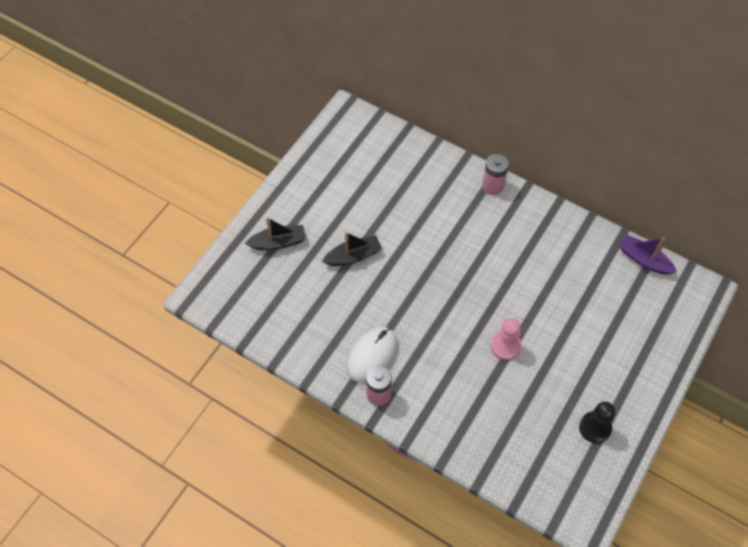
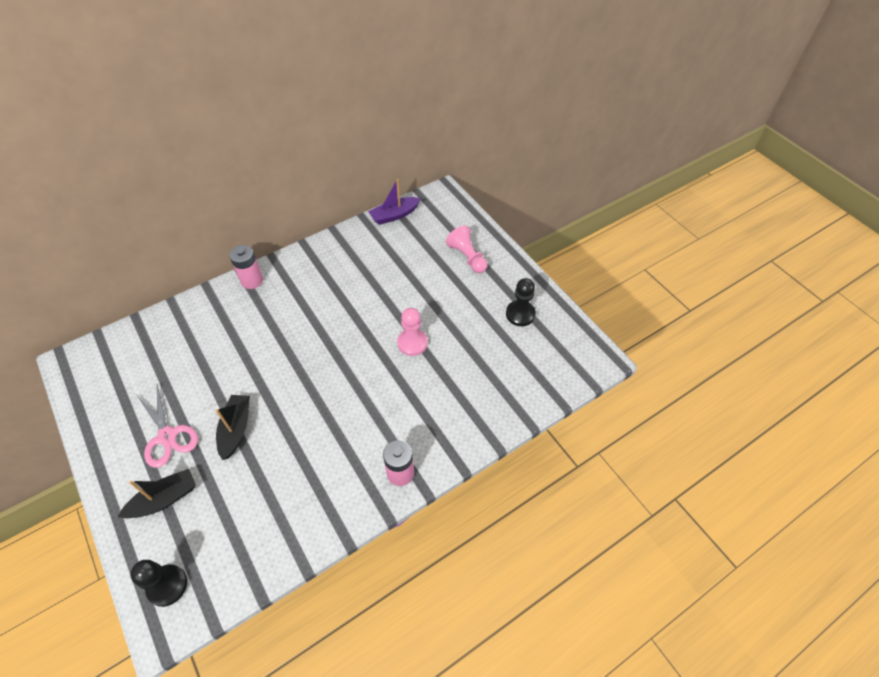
camera: 65 degrees left, 5 degrees down
(223, 282) = (167, 585): none -> black pawn
(278, 242) = (164, 499): black boat -> black boat turned 45 degrees clockwise
(324, 214) = (167, 436): none -> pink scissors
(372, 355) = (356, 460): white mouse -> none
(635, 350) = (467, 257): none -> pink pawn

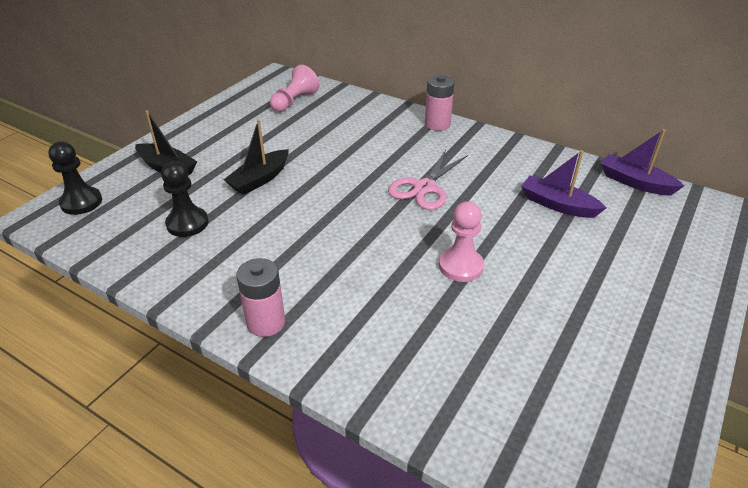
camera: 65 degrees right, 15 degrees down
(167, 436) = (231, 145): pink scissors -> pink scissors (424, 188)
(236, 429) = (260, 179): black boat -> black boat turned 150 degrees clockwise
(389, 264) = (558, 205): none -> purple boat
(467, 257) = (650, 270): pink pawn -> pink pawn (294, 101)
(520, 314) = (614, 367): black pawn -> black pawn (187, 223)

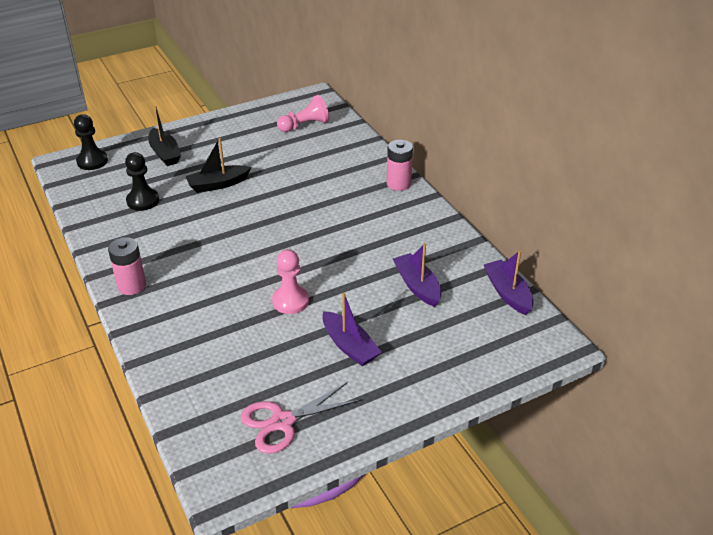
camera: 30 degrees right, 0 degrees up
(424, 188) = (328, 234): pink scissors -> pink scissors (282, 422)
(567, 287) = (349, 346): none -> purple boat

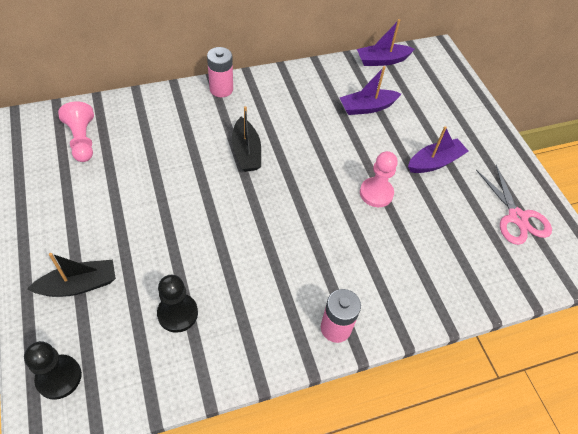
camera: 85 degrees left, 15 degrees up
(218, 184) = (170, 233): black boat -> black boat (246, 152)

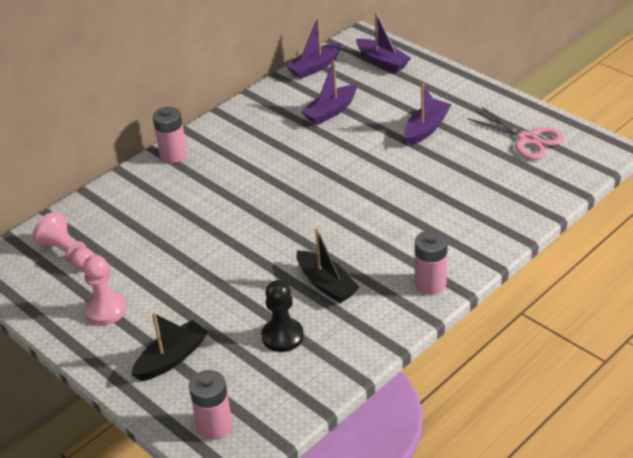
camera: 20 degrees left, 15 degrees down
(59, 377) = (214, 426): black pawn -> pink battery
(246, 152) = (243, 194): black boat -> black boat (326, 284)
(376, 193) = (391, 174): pink pawn -> pink pawn (106, 310)
(439, 80) = (382, 61): none -> purple boat

